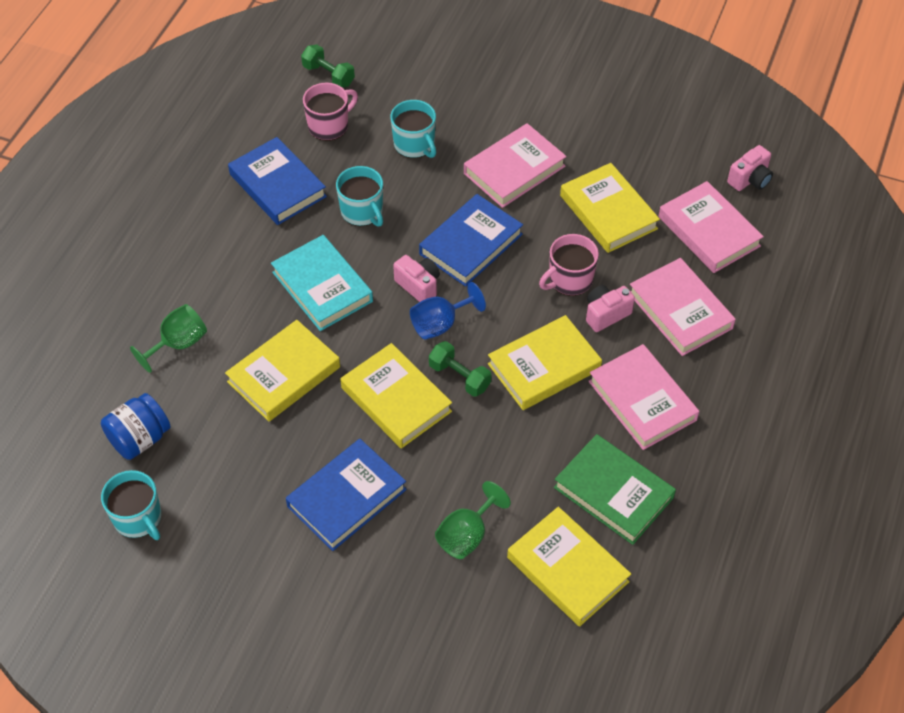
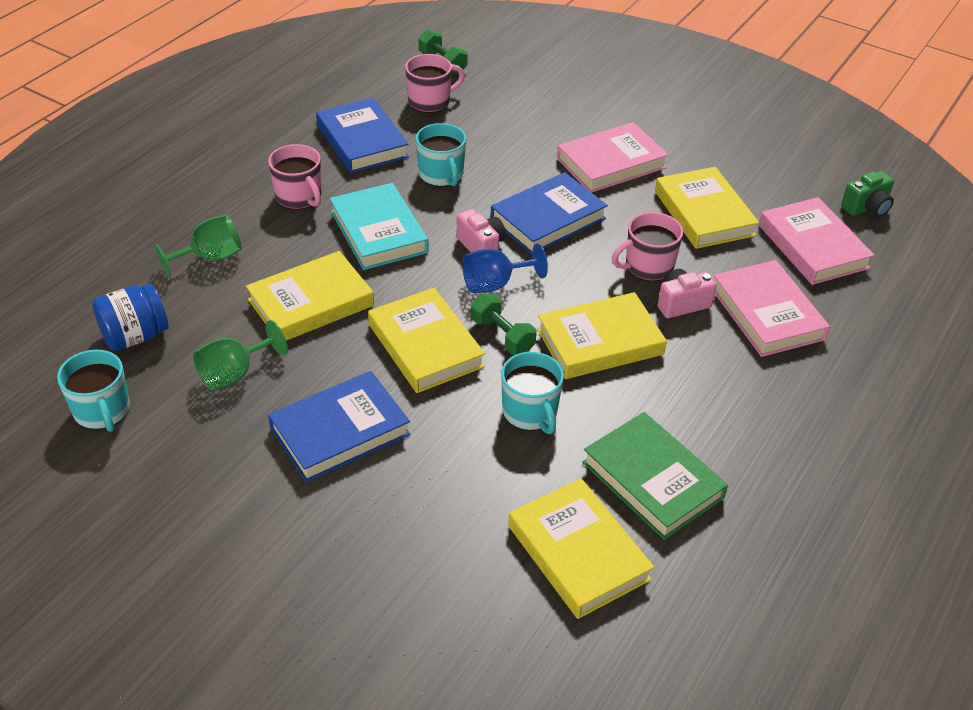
camera: 10 degrees right, 10 degrees down
(238, 261) = (299, 197): none -> pink mug
(414, 145) = (512, 128): turquoise mug -> turquoise mug (530, 412)
(467, 535) = (467, 494): green goblet -> green goblet (234, 373)
(642, 400) = (706, 392): pink book -> none
(750, 179) = (866, 208): pink camera -> green camera

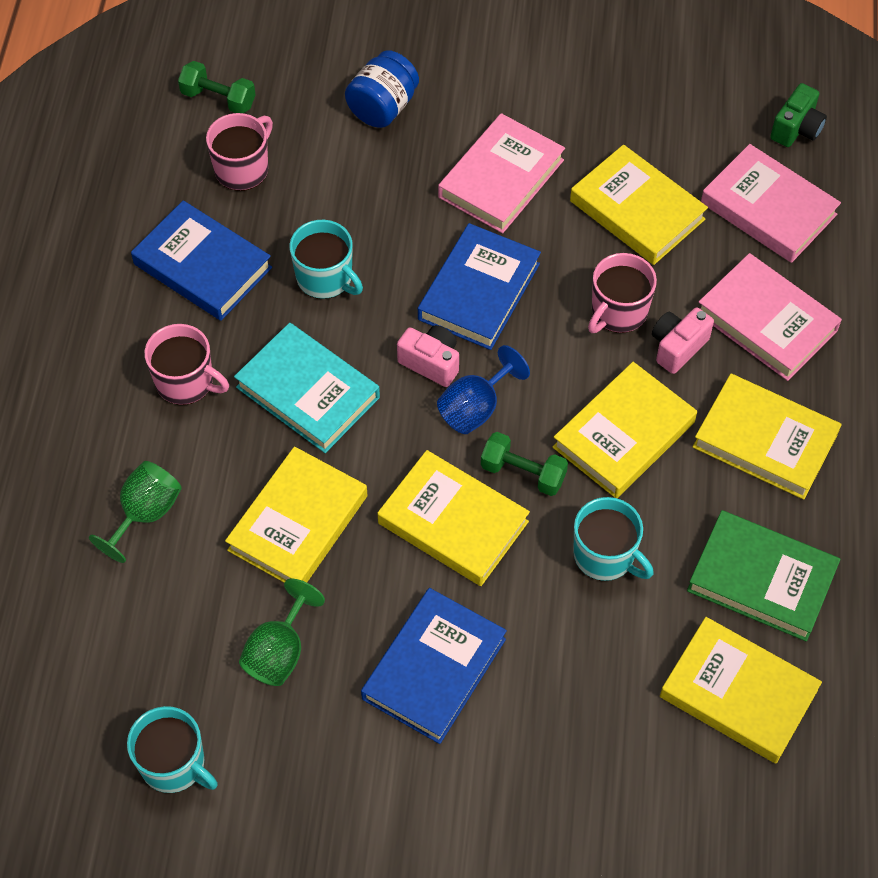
camera: 25 degrees left, 15 degrees up
(135, 336) = (139, 656): blue jar -> blue jar (383, 107)
(716, 388) = (765, 441): none -> yellow book

